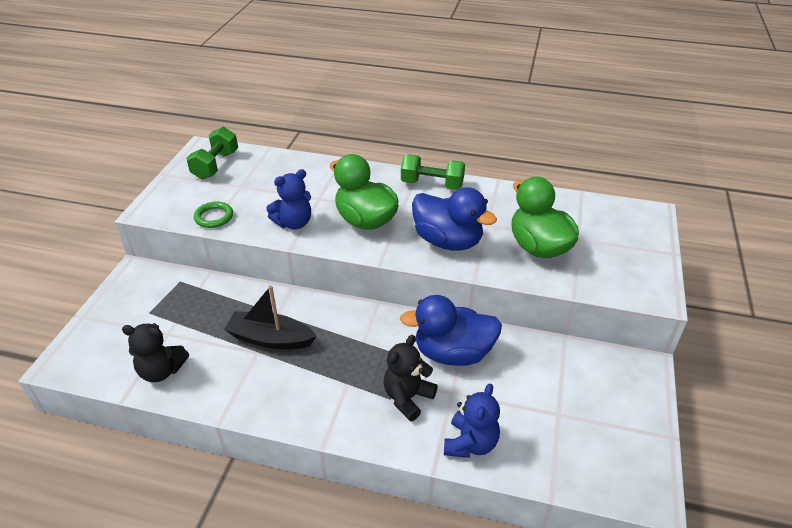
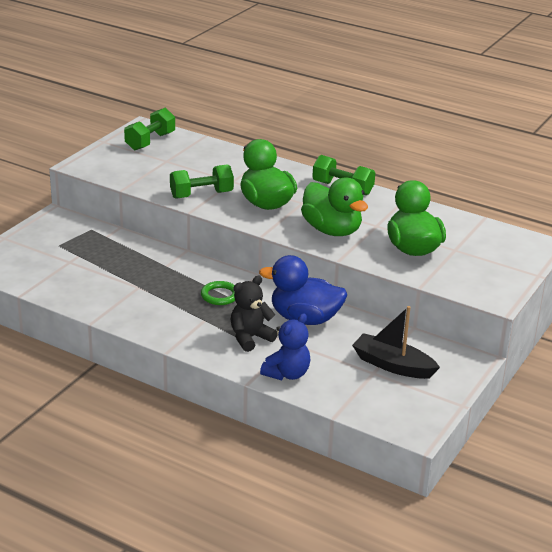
camera: 15 degrees right, 10 degrees down
(161, 371) = (57, 283): black teddy bear -> none
(214, 217) = (134, 179): green ring -> green ring (220, 295)
(271, 339) = (153, 281): black boat -> black boat (393, 365)
(294, 223) = (201, 195): blue teddy bear -> green dumbbell
(448, 241) = (332, 230): blue duck -> green duck

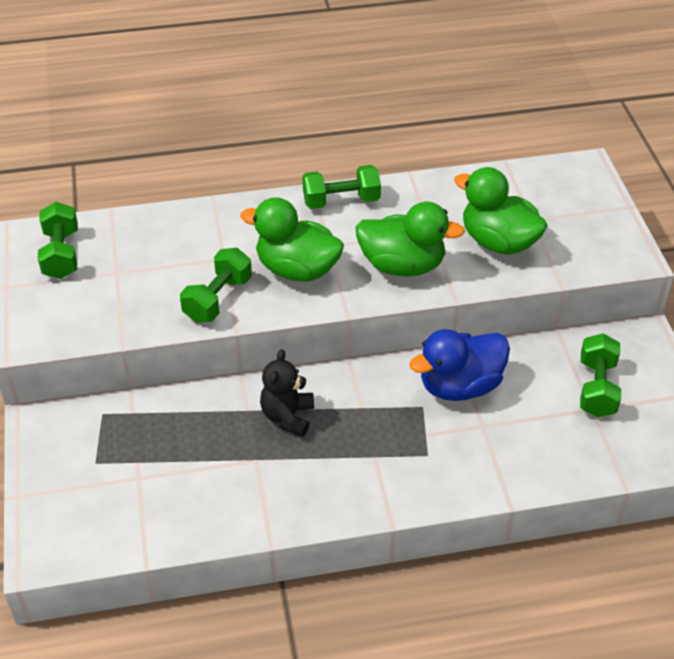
camera: 40 degrees left, 15 degrees up
(220, 295) = (349, 413): green ring -> none
(250, 338) = (444, 447): black teddy bear -> black teddy bear (287, 416)
(287, 374) = (529, 467): blue teddy bear -> none
(393, 365) = (596, 388): black boat -> green dumbbell

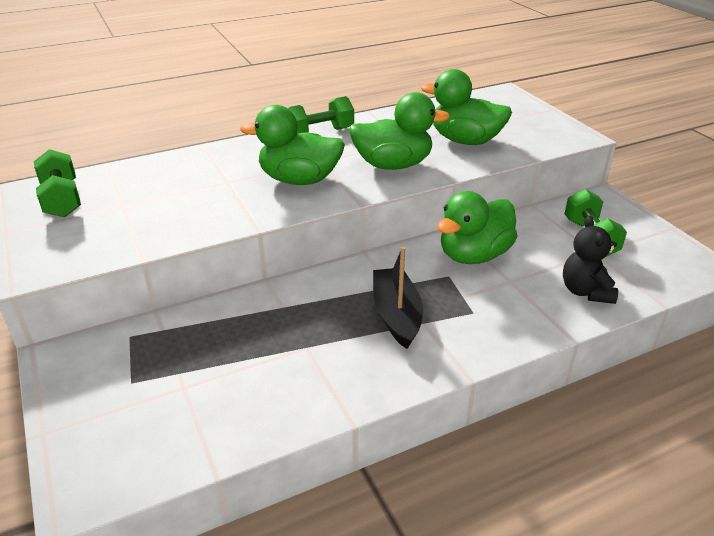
camera: 15 degrees left, 10 degrees down
(218, 299) = (231, 210): green dumbbell -> none
(287, 416) = (325, 305): black teddy bear -> black teddy bear (585, 291)
(351, 442) = (396, 315): none -> black boat
(460, 386) = (474, 255): blue duck -> green duck

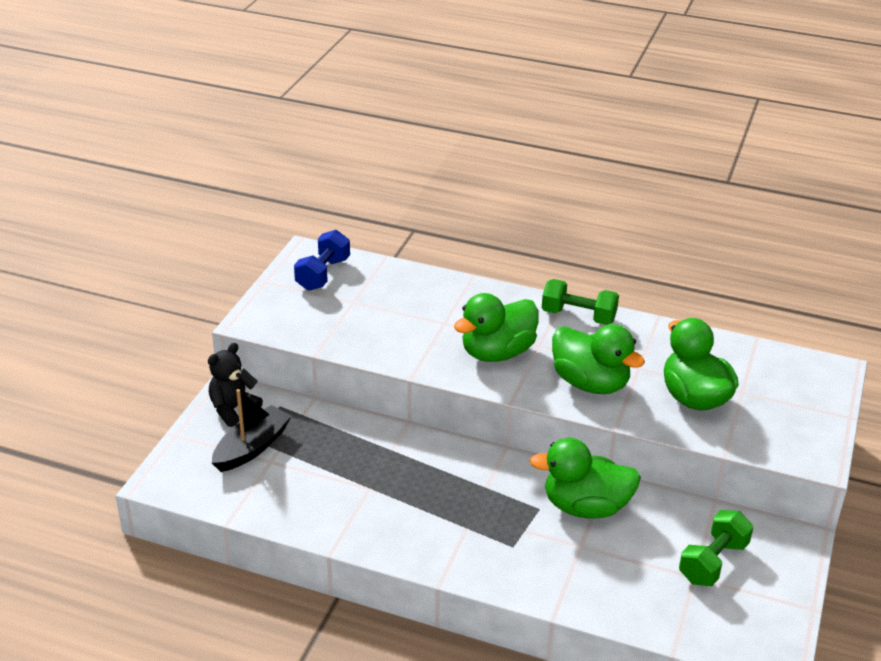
camera: 45 degrees right, 0 degrees up
(62, 200) = (323, 274): green dumbbell -> blue dumbbell
(299, 180) = (497, 353): green duck -> green duck turned 90 degrees counterclockwise
(396, 315) = (456, 509): black boat -> black boat (252, 448)
(585, 291) = (626, 595): black teddy bear -> black teddy bear (233, 409)

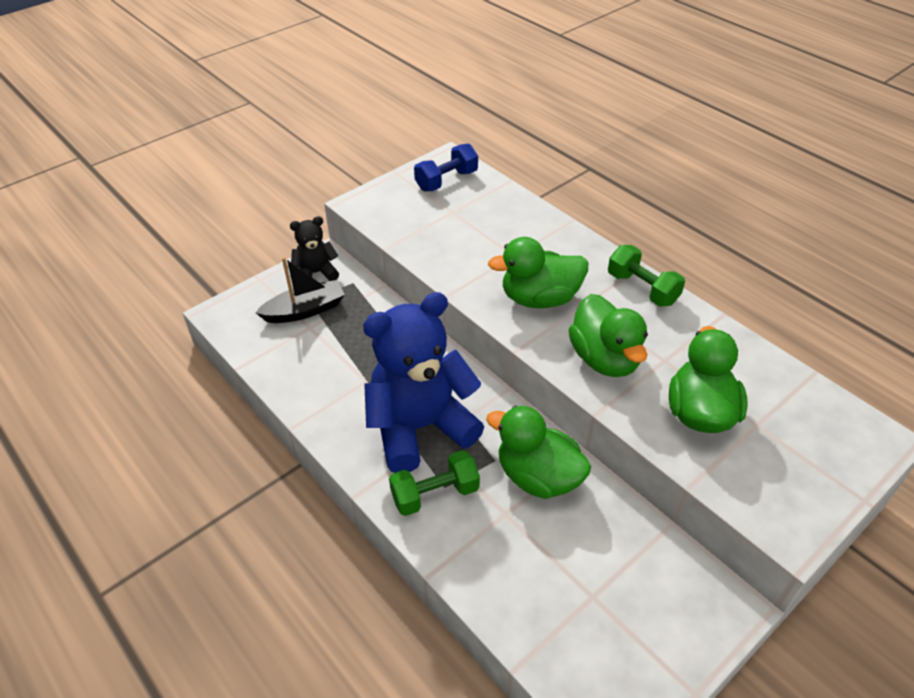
camera: 30 degrees right, 10 degrees up
(452, 508) = (420, 427): none -> blue teddy bear
(713, 562) = (623, 590): green dumbbell -> green dumbbell (435, 494)

